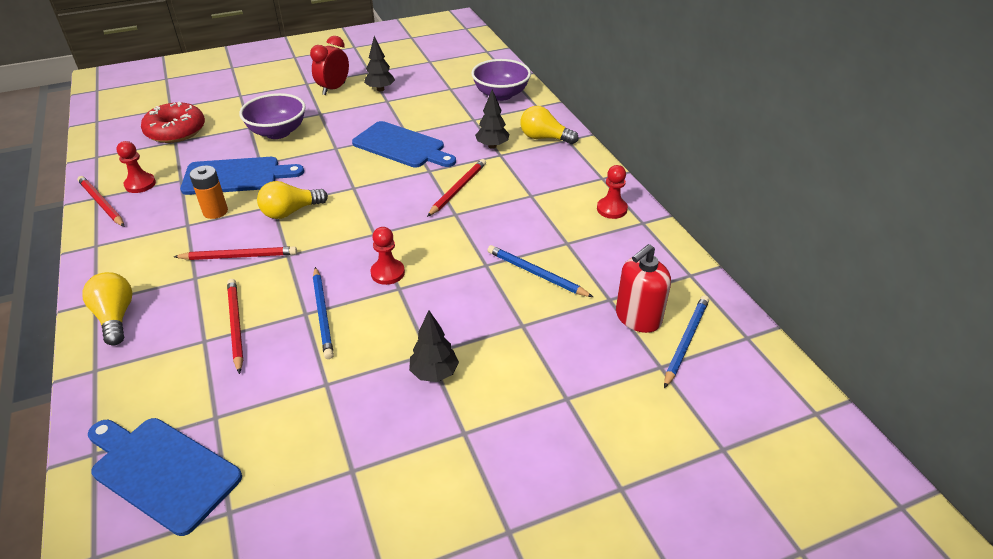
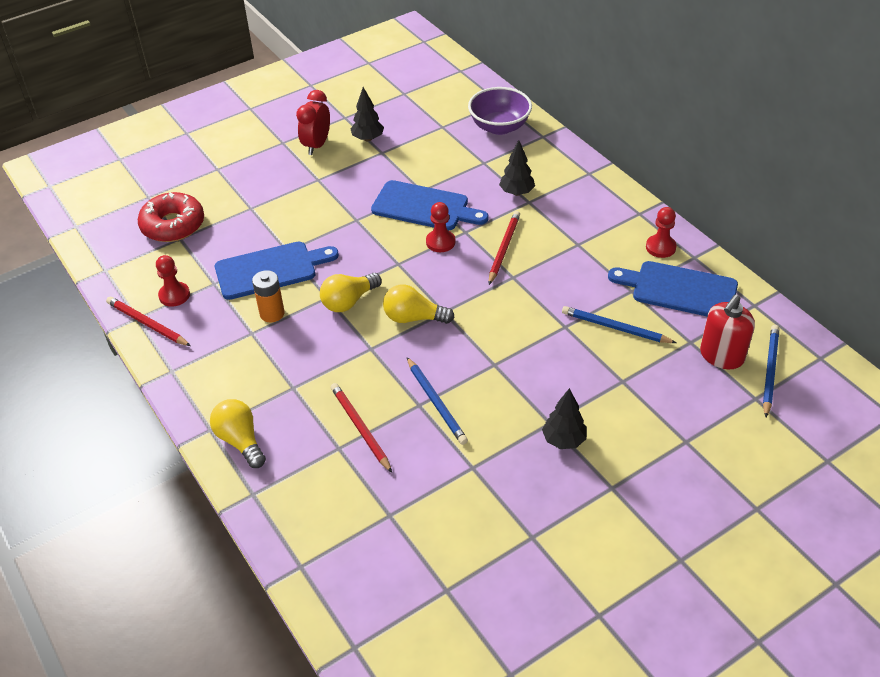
camera: 10 degrees left, 5 degrees up
(162, 471) = (370, 569): blue cutting board -> blue cutting board (679, 290)
(239, 256) = (324, 358): red pencil -> none
(278, 132) = (285, 210): purple bowl -> none
(387, 273) = (476, 351): red pawn -> red pawn (440, 242)
(544, 138) = (565, 175): yellow light bulb -> yellow light bulb (413, 318)

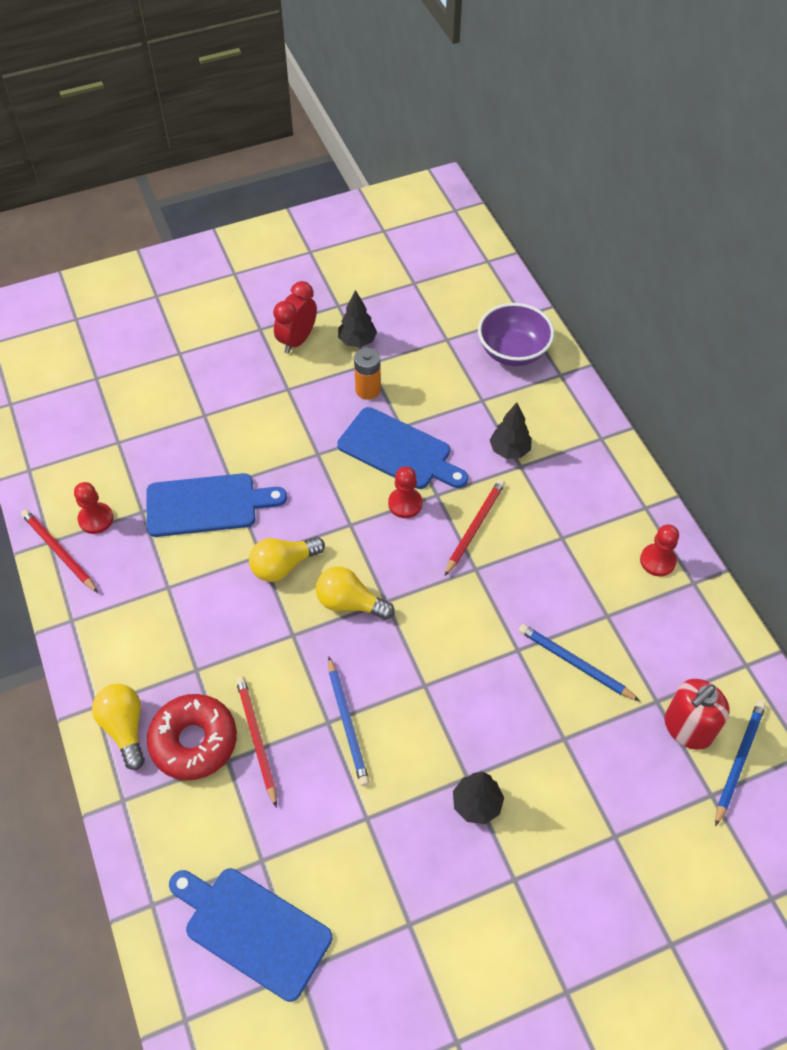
camera: 10 degrees right, 10 degrees up
(173, 225) = (114, 422): red donut -> red donut (194, 741)
(272, 313) = (195, 565): orange battery -> orange battery (368, 390)
(679, 290) = (663, 626): blue cutting board -> blue cutting board (253, 929)

